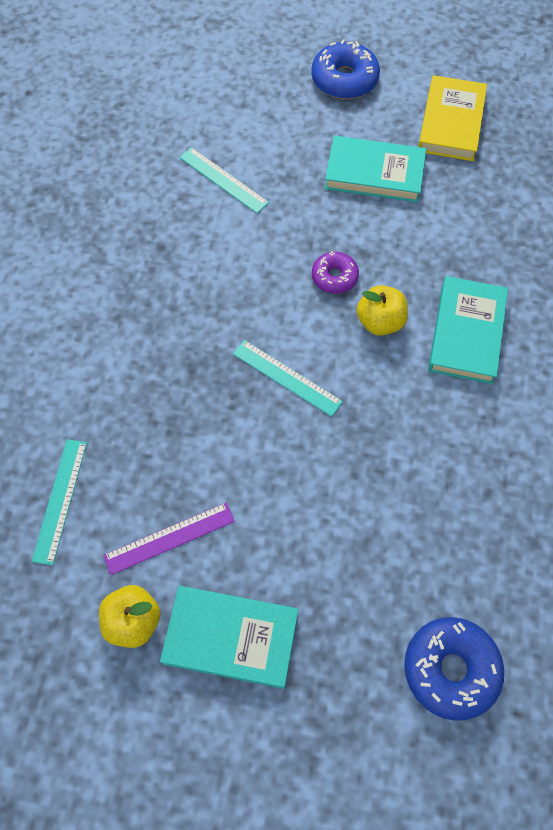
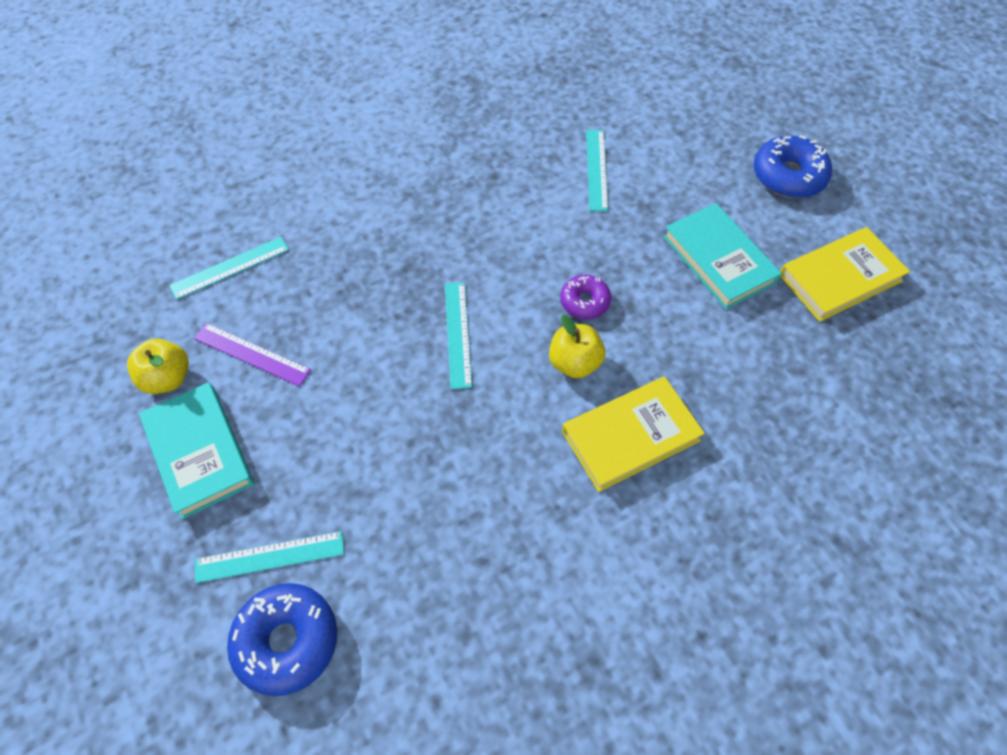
camera: 50 degrees right, 5 degrees down
(371, 639) = (270, 556): none -> turquoise ruler
(466, 333) = (630, 436): turquoise book -> yellow book

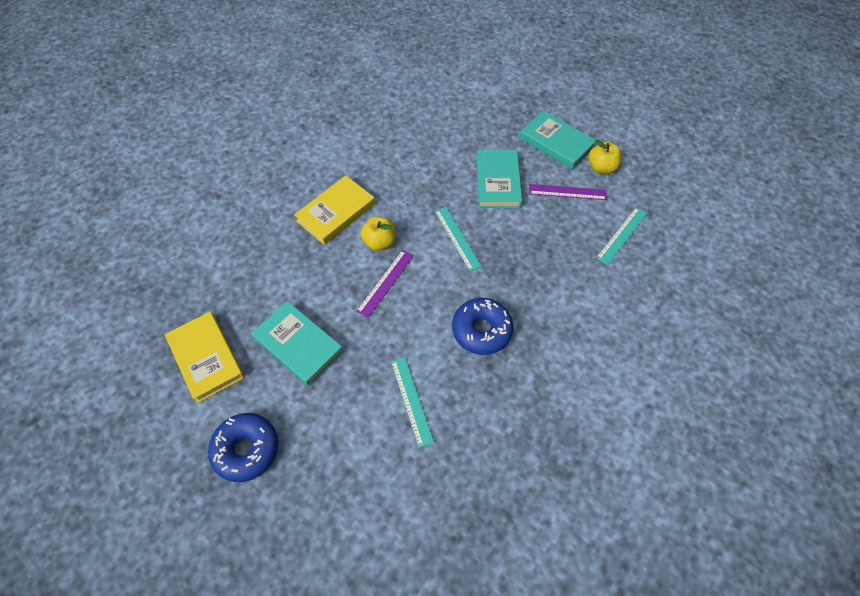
camera: 160 degrees right, 0 degrees up
(270, 556) = (491, 116): turquoise ruler -> none
(287, 641) = (464, 94): blue donut -> blue donut (481, 330)
(344, 408) = (498, 181): none -> turquoise book
(585, 301) = (385, 283): purple donut -> purple ruler
(839, 277) = (206, 358): yellow book -> yellow book turned 75 degrees counterclockwise

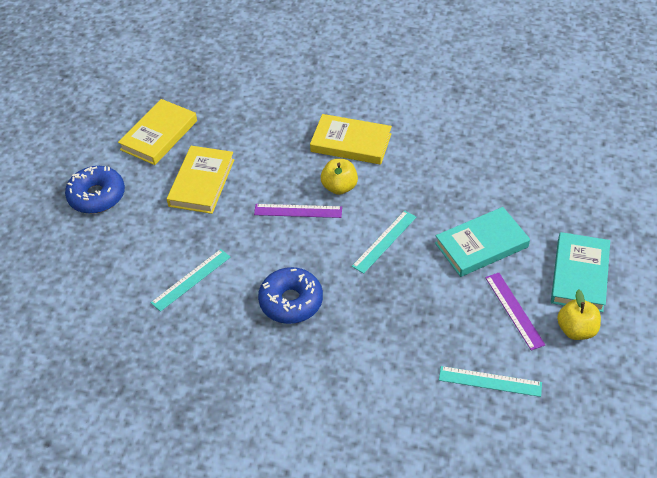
camera: 65 degrees right, 10 degrees down
(298, 345) = (201, 182): turquoise book -> yellow book

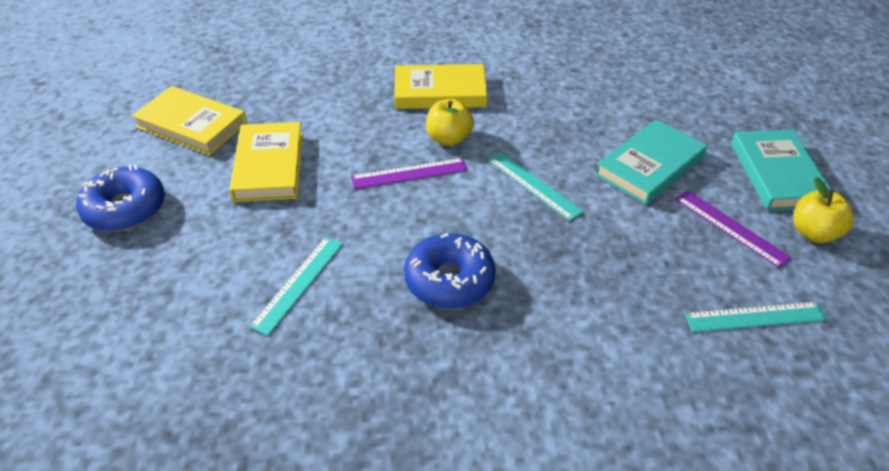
camera: 20 degrees left, 5 degrees down
(159, 135) = (192, 125): yellow book -> yellow book turned 75 degrees counterclockwise
(384, 241) = (534, 185): turquoise ruler -> turquoise ruler turned 60 degrees counterclockwise

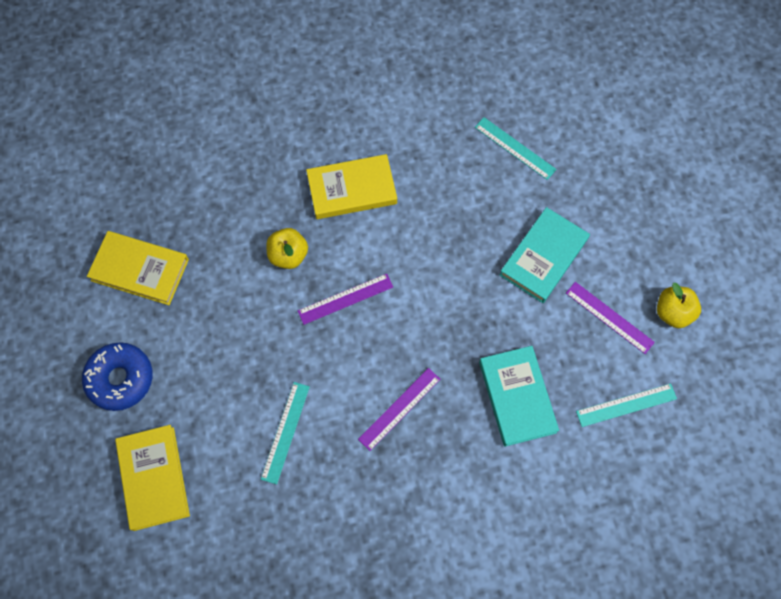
camera: 10 degrees left, 25 degrees up
(268, 166) = (224, 310): yellow book -> yellow book (153, 478)
(449, 139) = (371, 250): yellow apple -> yellow apple (288, 255)
(449, 280) = (399, 409): blue donut -> purple ruler
(534, 185) = (450, 295): turquoise ruler -> turquoise ruler (515, 148)
(777, 174) = (647, 250): turquoise book -> turquoise book (517, 397)

